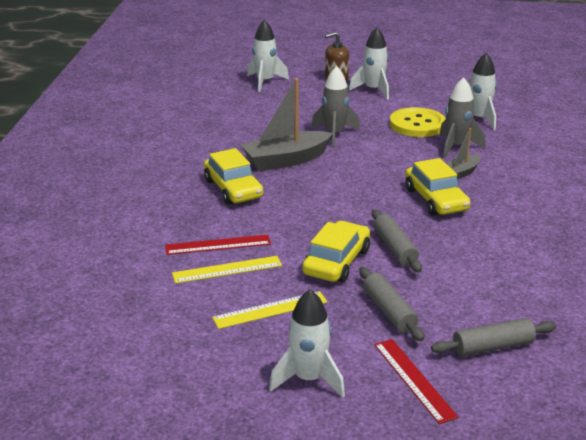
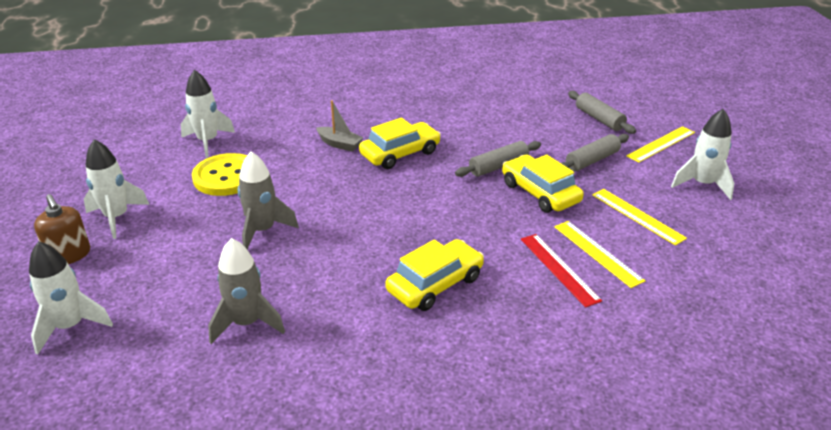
camera: 105 degrees left, 5 degrees up
(286, 160) = (346, 257): grey boat -> none
(336, 262) = (540, 193): yellow car -> yellow car turned 45 degrees clockwise
(414, 379) = (661, 144): red ruler -> yellow ruler
(456, 147) = (281, 150): grey rocket -> grey rocket (247, 323)

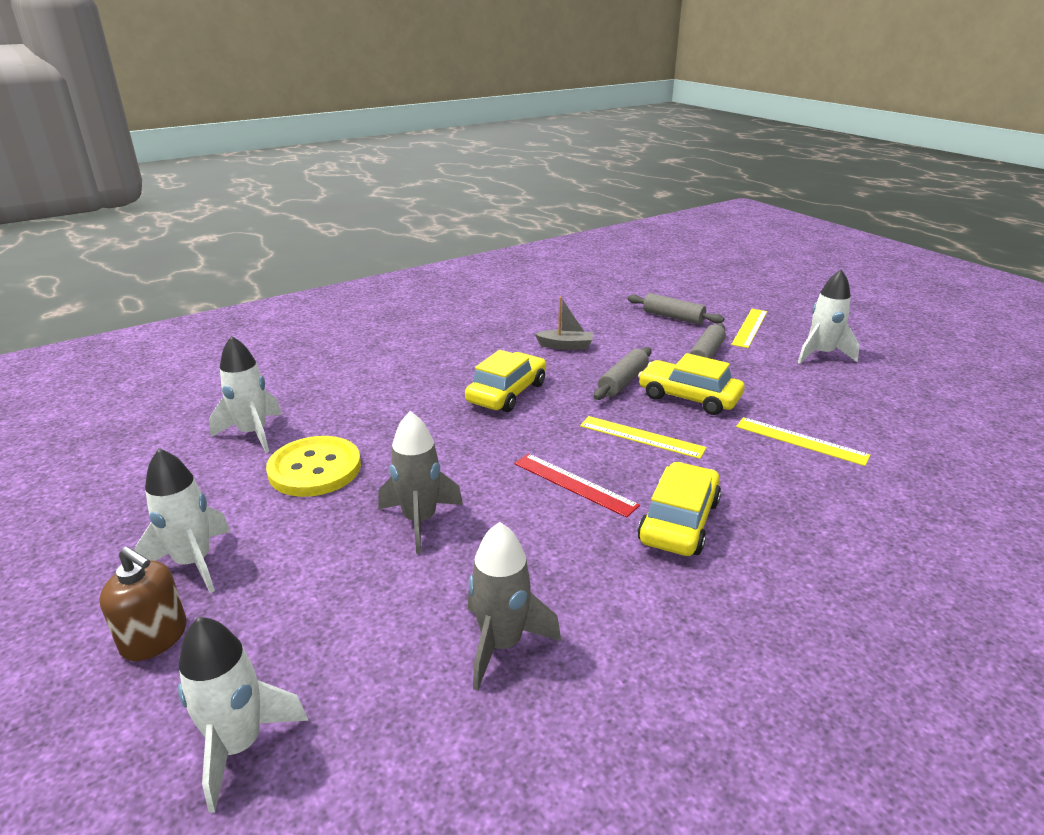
camera: 25 degrees left, 5 degrees down
(339, 144) = (428, 399): grey boat -> grey boat (565, 346)
(559, 269) = (783, 467): red ruler -> red ruler (574, 484)
(637, 216) = (798, 396): yellow ruler -> yellow ruler (641, 437)

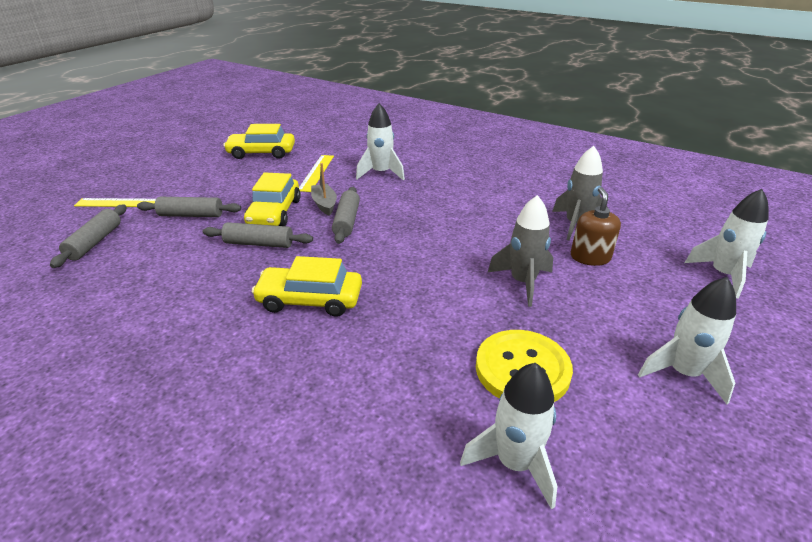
camera: 115 degrees left, 5 degrees up
(154, 638) = (740, 346): brown soap dispenser -> brown soap dispenser (590, 257)
(565, 346) = (184, 291): grey boat -> grey boat (324, 204)
(574, 484) = (426, 234): red ruler -> none
(641, 437) = (347, 221): yellow ruler -> grey rolling pin
(679, 521) = (432, 196): yellow car -> yellow car (261, 153)
(821, 354) = (178, 173): white rocket -> white rocket (381, 173)

